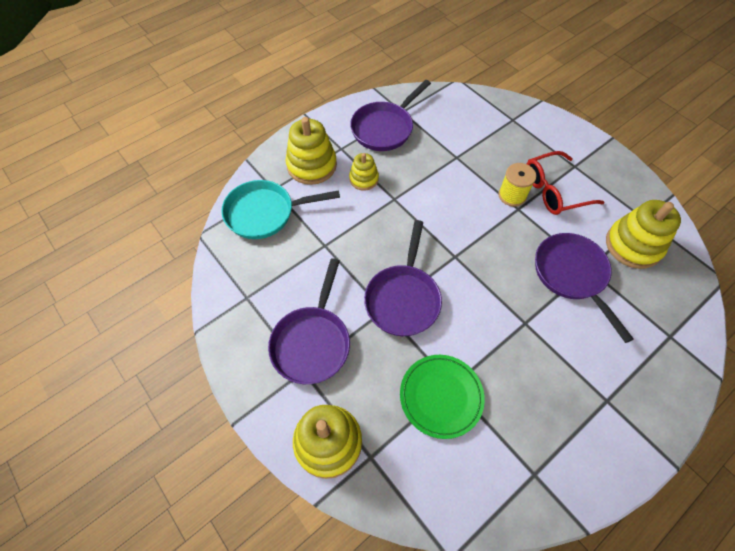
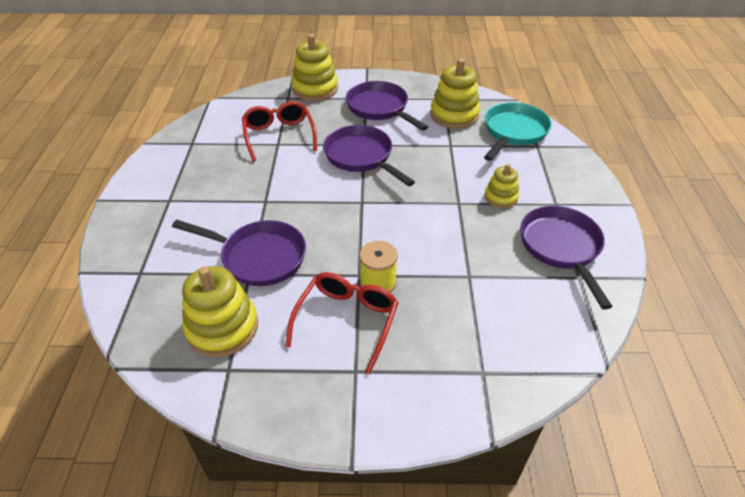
camera: 130 degrees right, 15 degrees down
(311, 165) = (547, 176): yellow stacking toy -> yellow stacking toy (454, 115)
(441, 396) = (279, 135): green plate -> red glasses

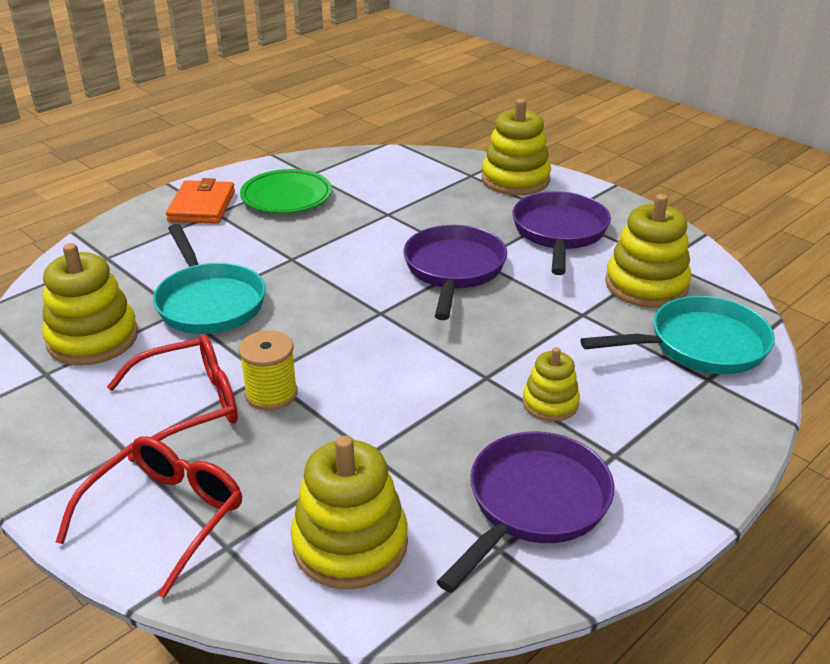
camera: 45 degrees right, 10 degrees down
(151, 201) = (202, 206): none -> orange wallet
(199, 165) = (286, 197): none -> green plate
(258, 257) = (209, 302): purple pan -> turquoise pan
(279, 135) = (402, 207): red glasses -> red glasses (166, 516)
(527, 324) = (350, 544): none -> yellow stacking toy

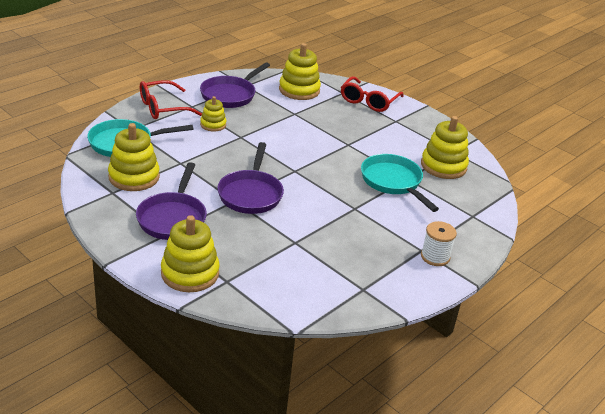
camera: 175 degrees right, 0 degrees up
(190, 405) = (378, 134): red glasses -> red glasses (162, 108)
(202, 206) = (435, 257): orange wallet -> white spool
(271, 394) = (342, 136): yellow spool -> none
(286, 197) = (375, 263): green plate -> none

